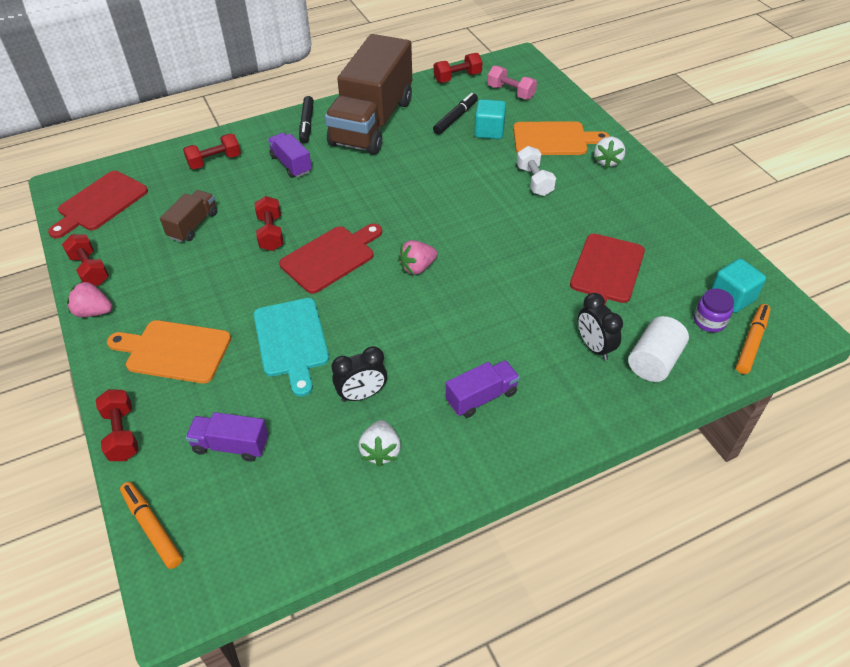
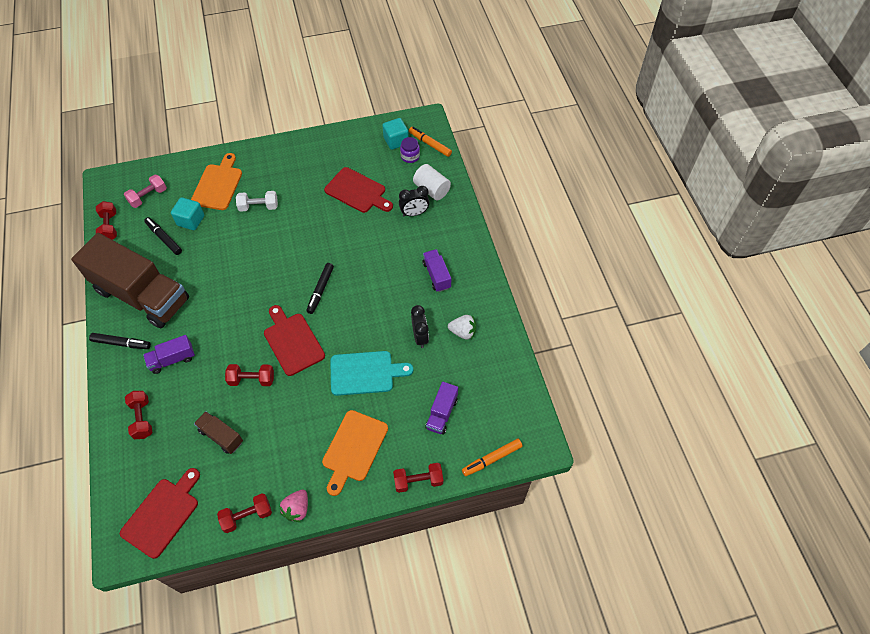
camera: 80 degrees left, 10 degrees up
(100, 203) = (162, 514): red cutting board -> red cutting board turned 105 degrees counterclockwise
(417, 267) = (320, 290): pink strawberry -> black marker
(607, 161) = (255, 162): white strawberry -> none

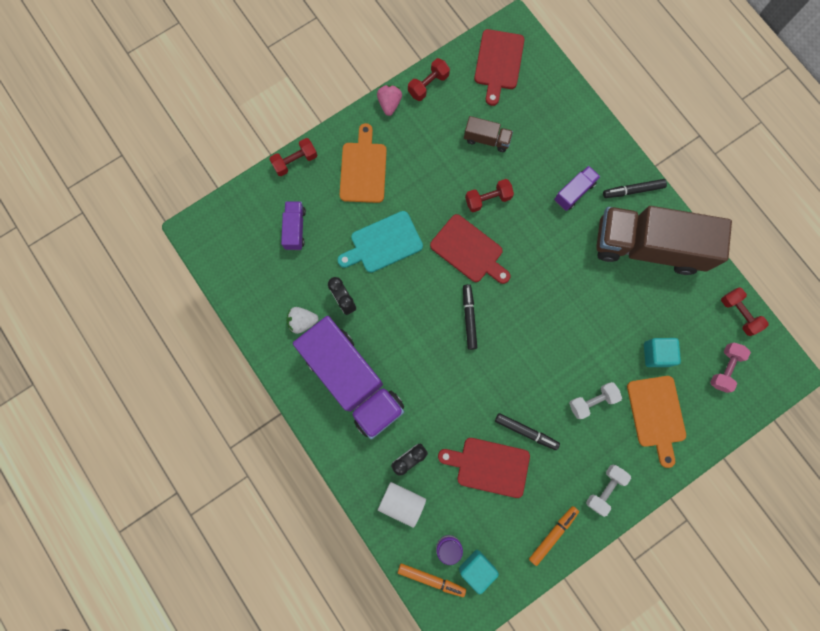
camera: 160 degrees right, 20 degrees up
(142, 419) = (566, 130): red dumbbell -> none
(164, 238) = (670, 321): black marker -> black marker (526, 431)
(283, 156) = (604, 489): none -> white dumbbell
(436, 275) = (353, 381): purple truck -> purple truck, size x2.36
(492, 459) = (236, 202): orange marker -> orange marker (552, 534)

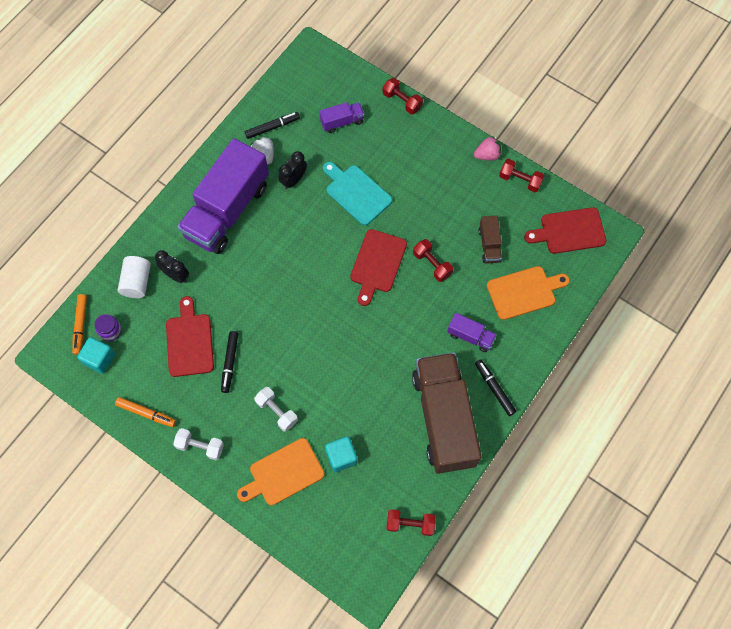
camera: 70 degrees right, 10 degrees down
(363, 169) = (417, 155): orange cutting board -> orange cutting board (524, 292)
(469, 318) = (315, 283): black marker -> black marker (272, 127)
(724, 368) = (350, 525): pink dumbbell -> none
(738, 313) = (410, 524): red dumbbell -> red dumbbell turned 60 degrees clockwise

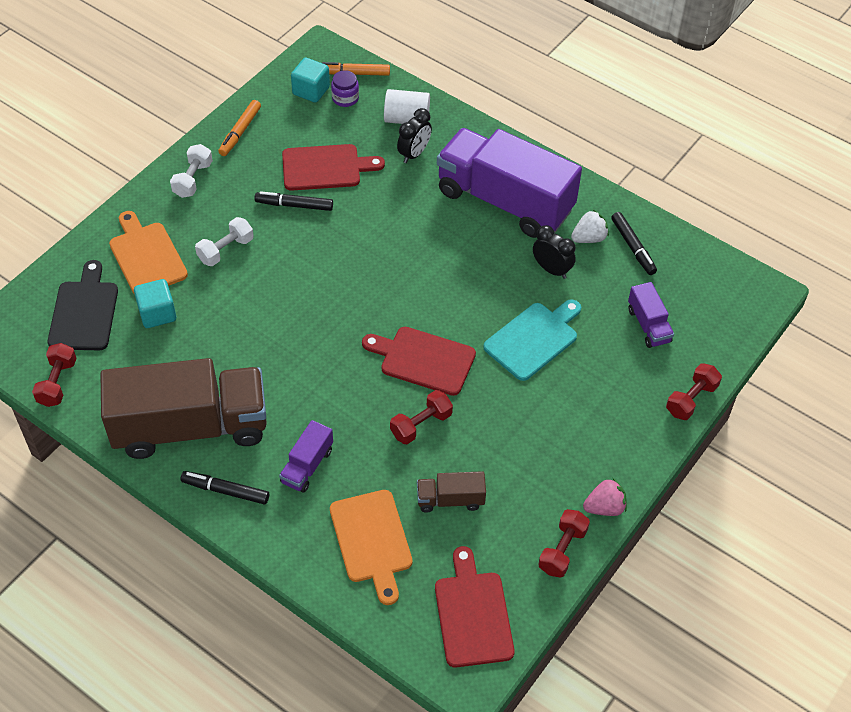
camera: 90 degrees right, 15 degrees down
(341, 515) = (84, 312): none -> black cutting board
(487, 155) = (604, 507): pink strawberry -> pink strawberry turned 90 degrees counterclockwise
(494, 389) = (225, 491): black marker -> black marker turned 135 degrees counterclockwise

